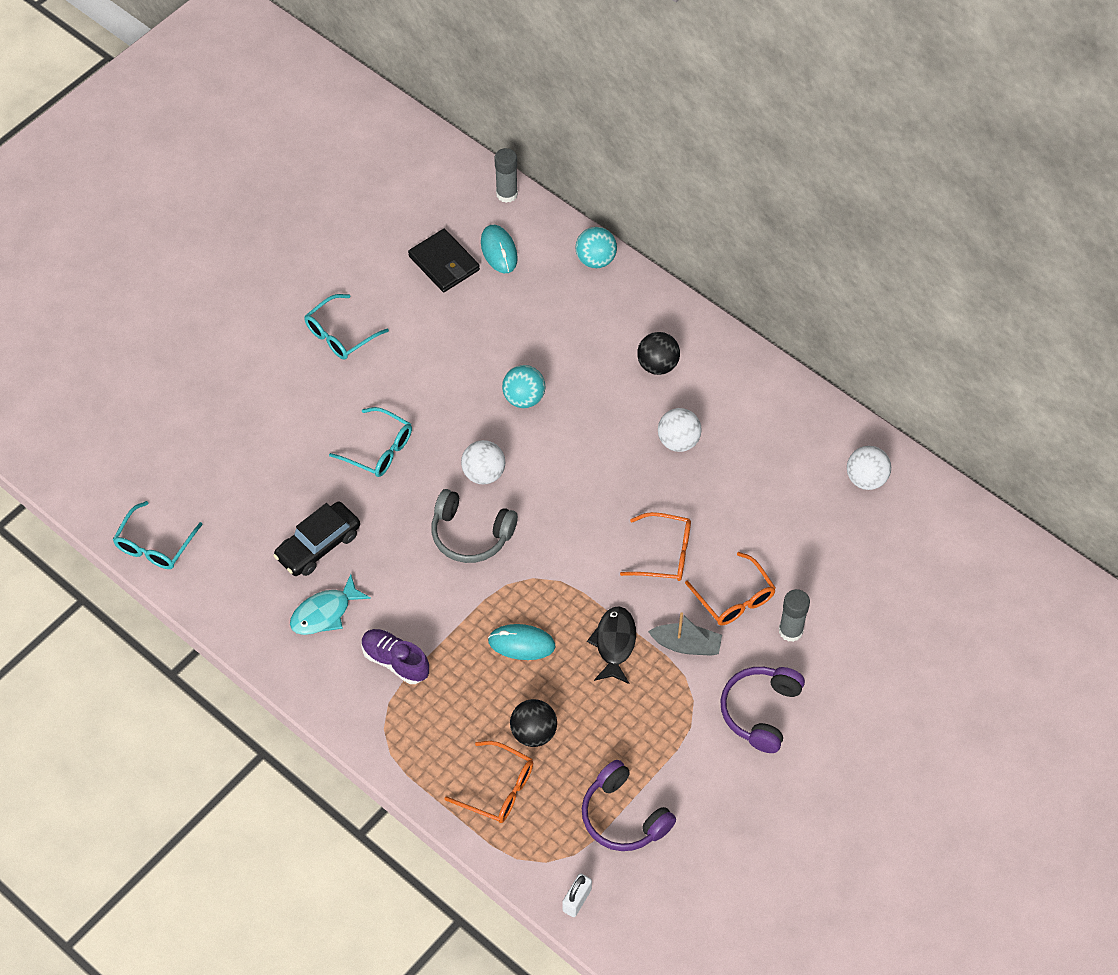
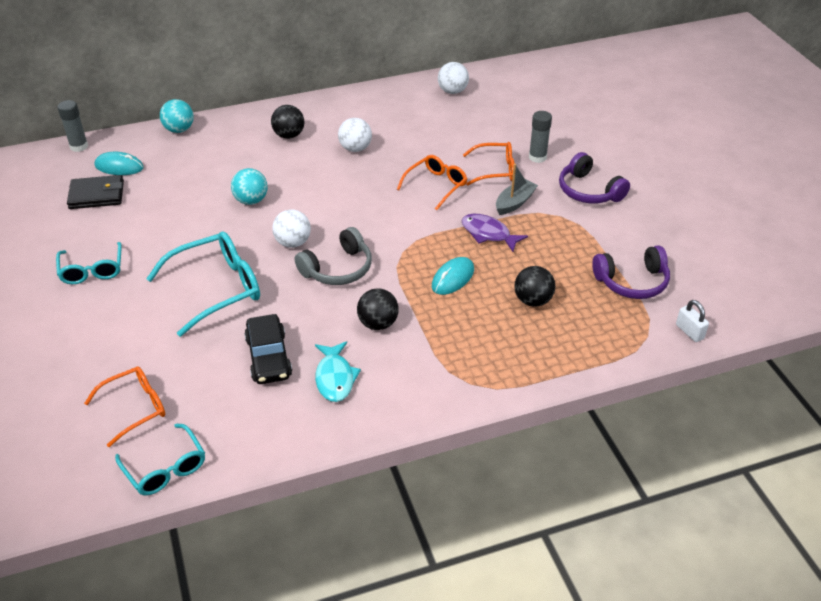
camera: 60 degrees left, 15 degrees down
(379, 449) = (217, 288): turquoise glasses -> turquoise glasses, size x1.60
(395, 661) = (414, 352): purple shoe -> none
(415, 610) = (378, 323): none -> black ball
(498, 789) = (569, 337): orange glasses -> orange glasses (135, 408)
(614, 644) = (488, 234): black fish -> purple fish

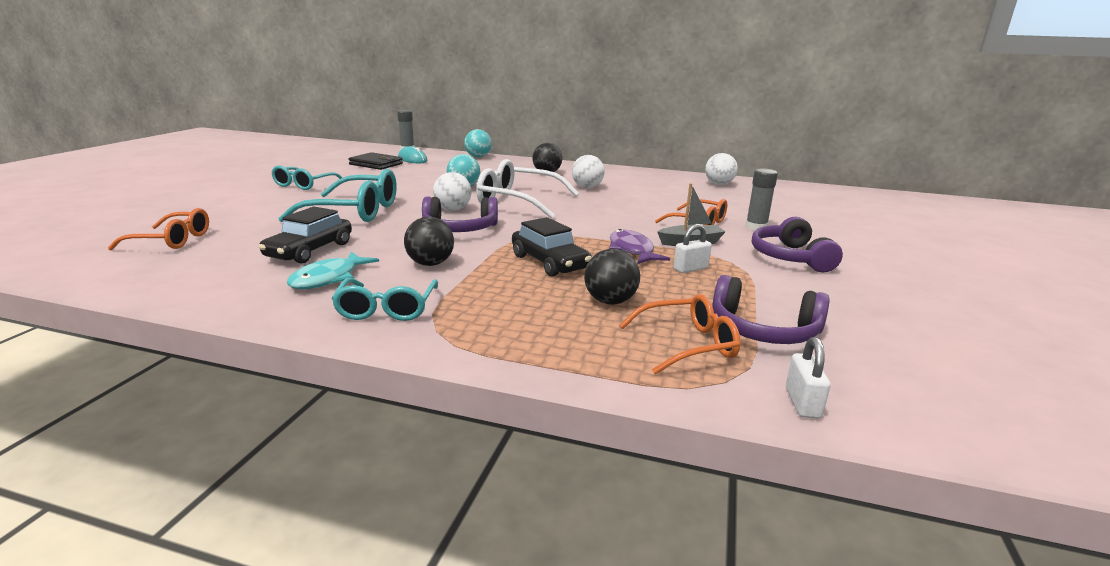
camera: 35 degrees right, 20 degrees down
(165, 468) = (105, 274): turquoise glasses -> turquoise glasses (387, 309)
(328, 202) = (518, 201): none -> white glasses
(338, 269) = (460, 229): grey headphones -> purple headphones
(436, 186) = (625, 216): orange glasses -> orange glasses (687, 344)
(453, 278) = (549, 262): turquoise mouse -> black car
(544, 238) = (690, 269): none -> white padlock

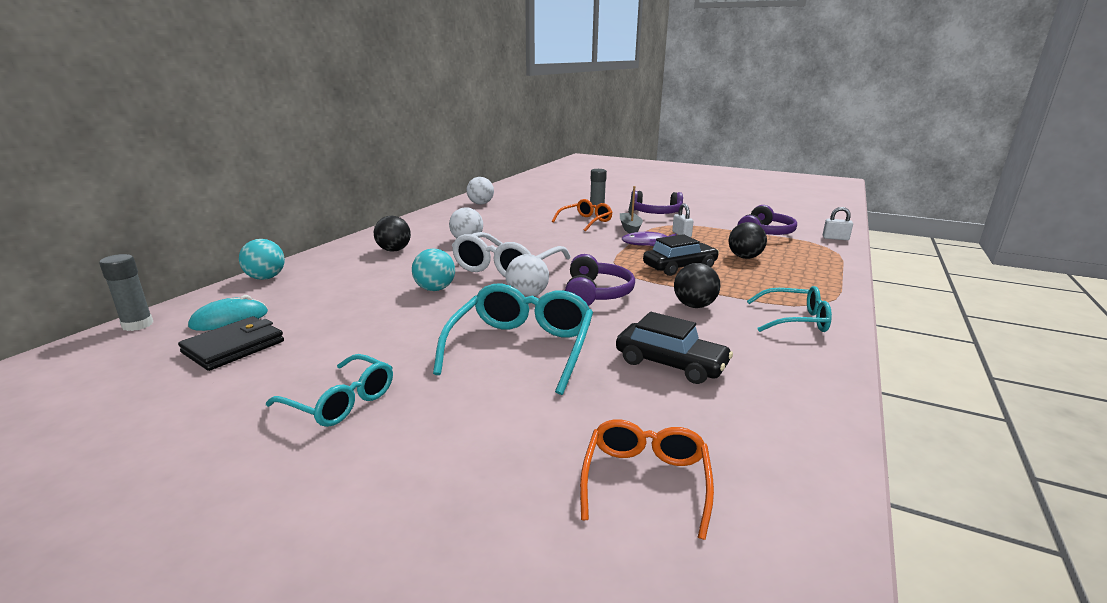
camera: 80 degrees left, 0 degrees up
(329, 278) = (745, 347): turquoise fish -> none
(687, 344) = (792, 248): orange glasses -> none

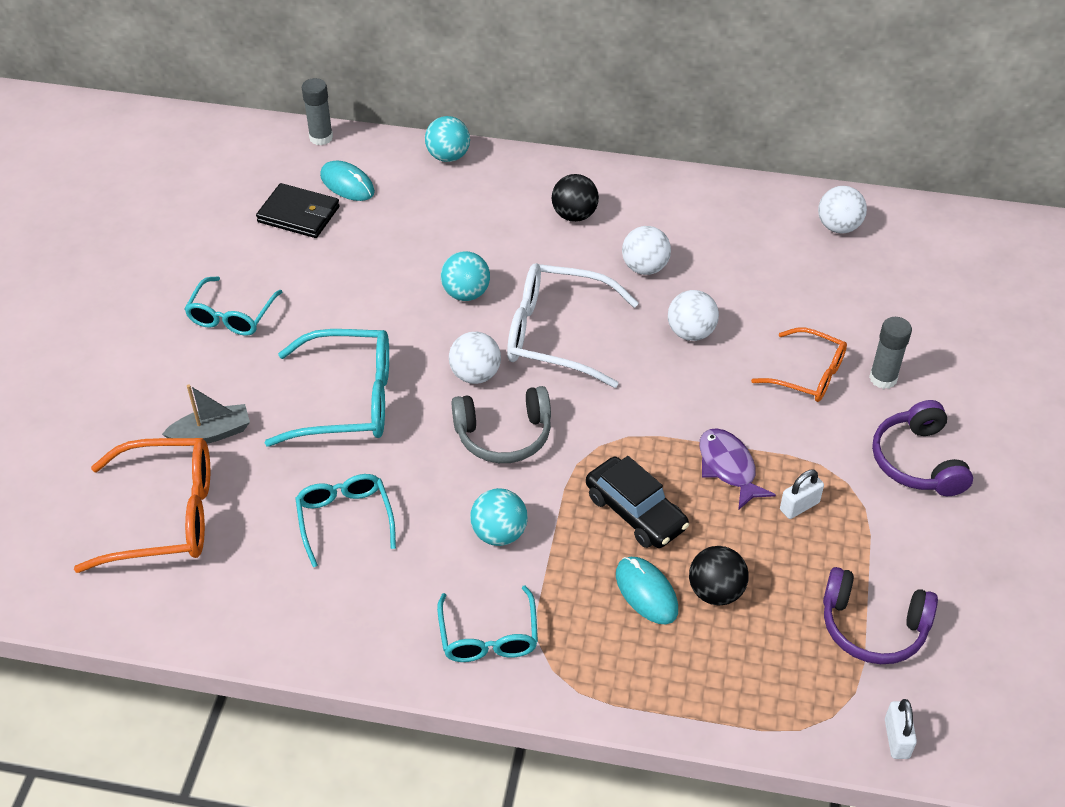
camera: 75 degrees right, 25 degrees up
(534, 238) = (690, 332): none -> white ball
(596, 293) = (504, 435): purple headphones -> grey headphones
(630, 228) = (798, 436): grey boat -> grey boat (211, 433)
(645, 481) = (166, 515): orange glasses -> orange glasses, size x1.60
(670, 364) = (345, 519): black car -> turquoise glasses
(694, 306) = (499, 533): black ball -> turquoise ball
(747, 272) = (646, 592): none -> turquoise mouse

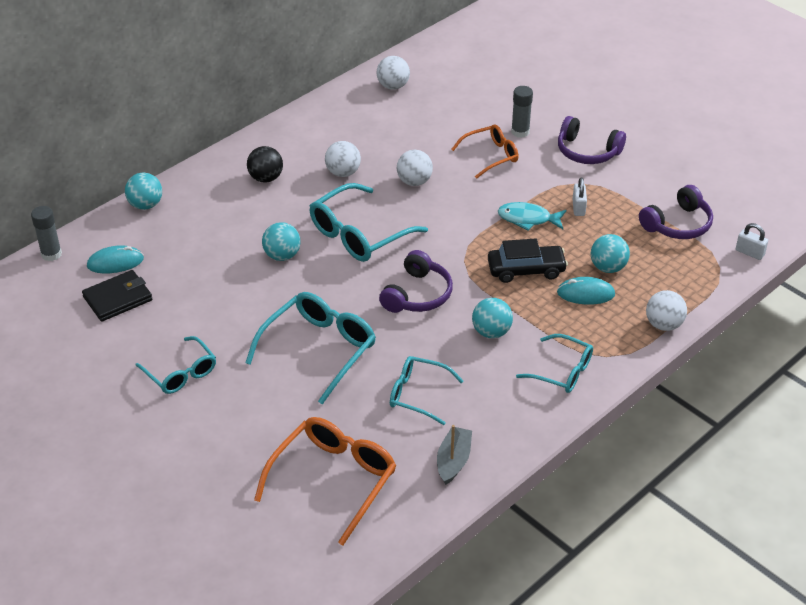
camera: 55 degrees left, 5 degrees down
(211, 433) = (282, 428): grey boat -> grey boat (453, 461)
(475, 375) = (356, 284): white ball -> white ball (663, 324)
(504, 435) = (417, 294): grey headphones -> purple headphones
(556, 334) = (359, 234): white glasses -> turquoise glasses
(716, 592) = (608, 267): black ball -> turquoise ball
(728, 468) = (528, 219): purple fish -> turquoise fish

